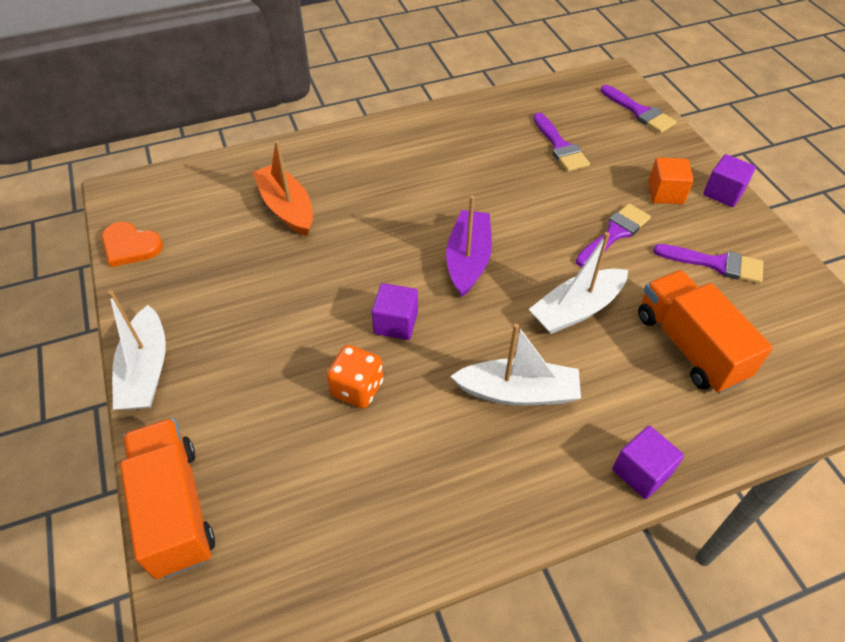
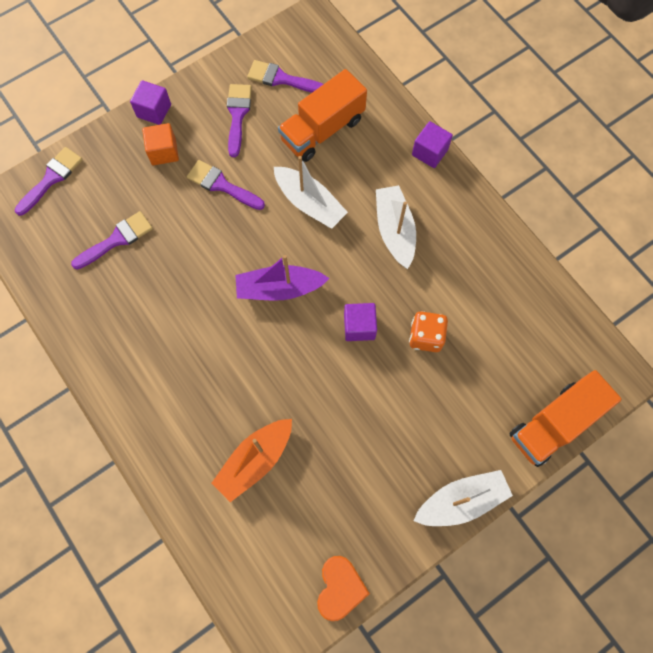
camera: 105 degrees left, 20 degrees up
(775, 318) = (282, 79): none -> purple brush

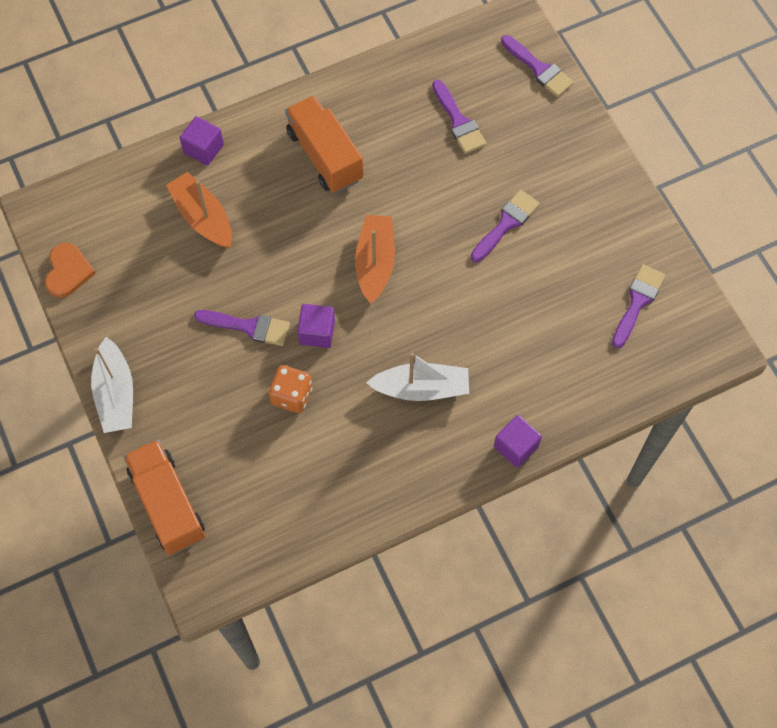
camera: 100 degrees right, 5 degrees down
(154, 111) = (610, 168): purple cube -> purple cube (203, 149)
(163, 152) = (556, 172): orange cube -> none
(237, 115) = (593, 250): purple brush -> purple brush (248, 327)
(279, 288) = (375, 262): purple boat -> orange boat
(309, 203) = (470, 307): white boat -> none
(322, 130) = (562, 335): orange truck -> orange truck (324, 156)
(340, 588) = (68, 272): orange heart -> orange heart turned 105 degrees counterclockwise

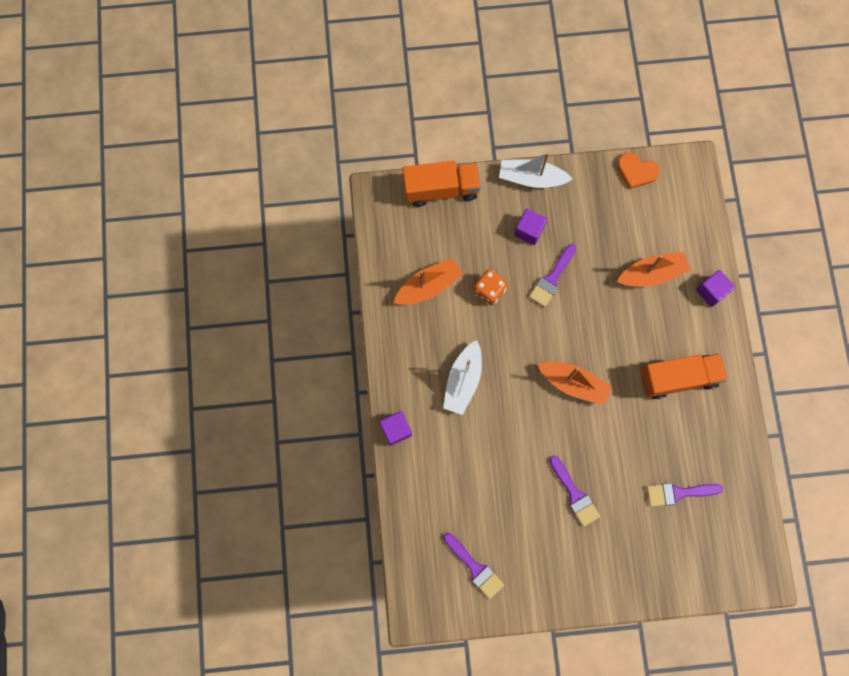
camera: 110 degrees right, 10 degrees up
(312, 472) = (428, 286): none -> orange boat
(317, 332) = (531, 324): purple cube -> purple cube (529, 231)
(539, 69) = (709, 579): purple brush -> none

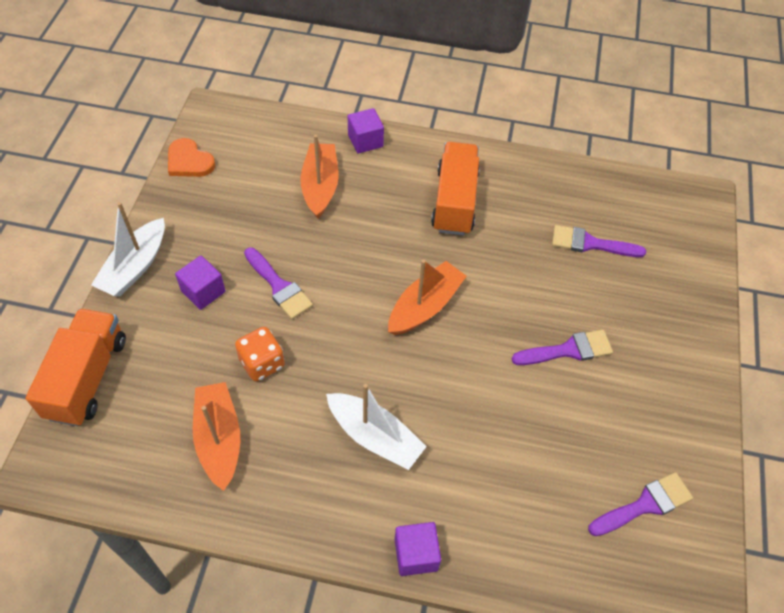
camera: 75 degrees left, 20 degrees down
(636, 171) = (189, 161): orange heart -> orange heart turned 90 degrees clockwise
(678, 493) = (590, 244): purple brush -> purple brush turned 90 degrees clockwise

